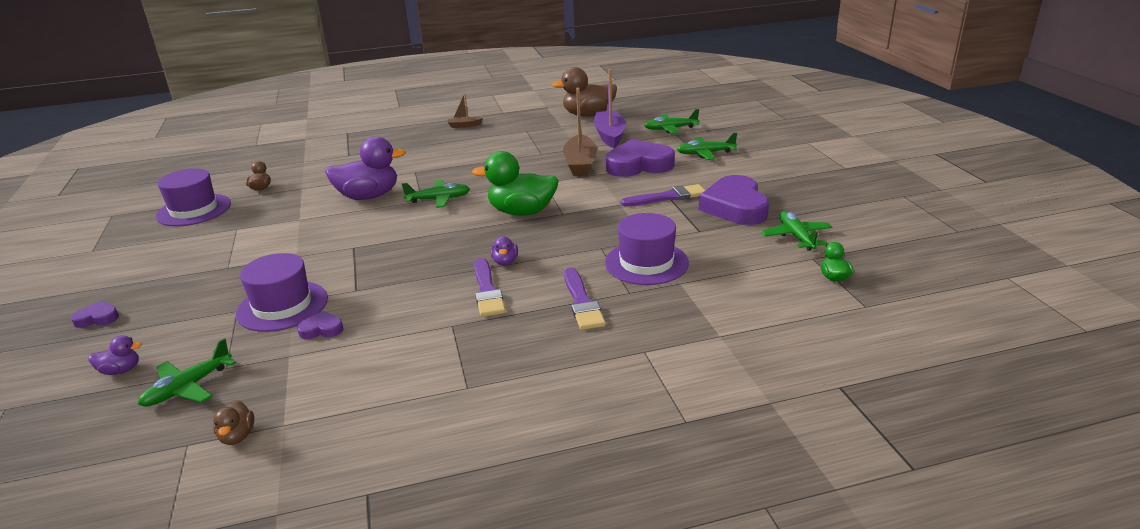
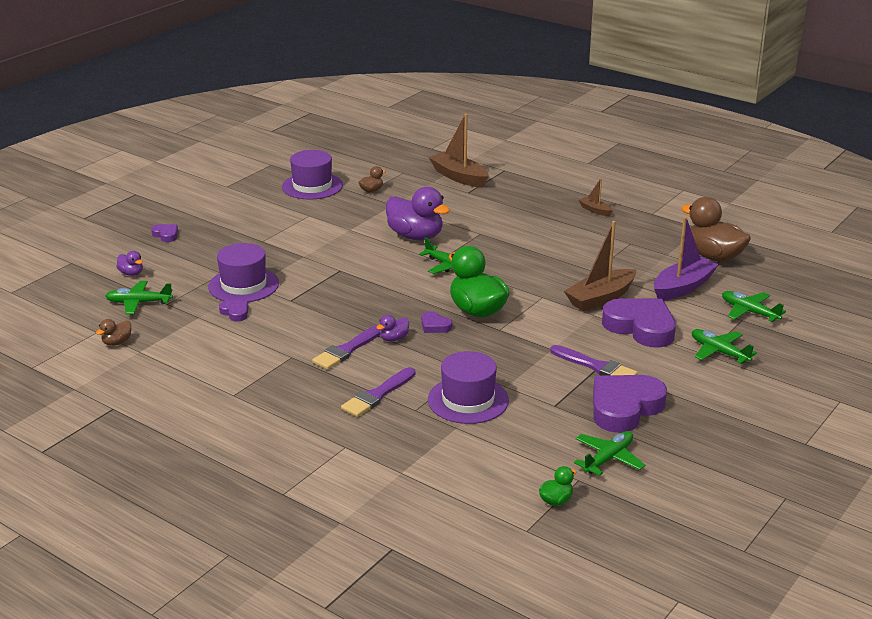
camera: 50 degrees right, 0 degrees up
(320, 150) = (459, 177): none -> brown boat
(515, 237) = (435, 326): none -> purple heart

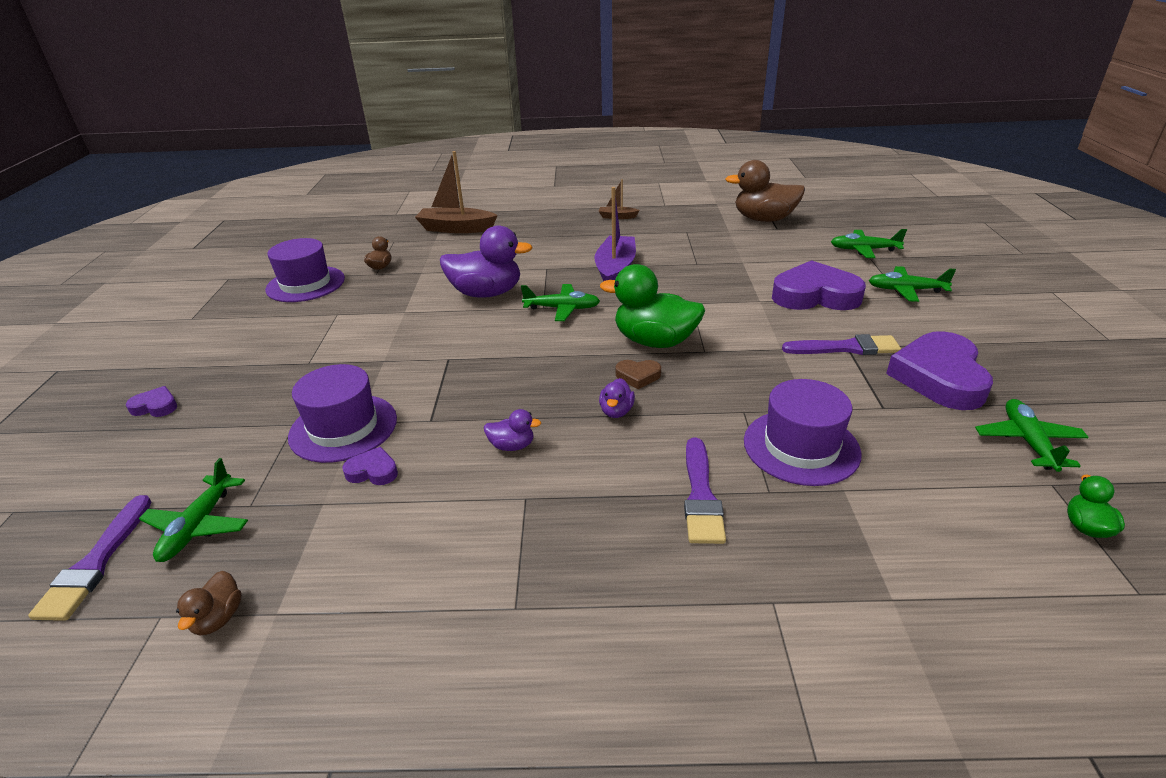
camera: 35 degrees left, 5 degrees up
(131, 273) = (144, 484): purple duck -> purple duck (512, 446)
(138, 303) = (198, 526): green plane -> green plane turned 45 degrees counterclockwise
(347, 350) = (583, 452): purple brush -> purple brush (96, 563)
(435, 326) = (638, 376): purple heart -> brown heart
(600, 298) = (741, 284): brown boat -> none
(683, 287) = (785, 250): purple boat -> purple boat (615, 270)

